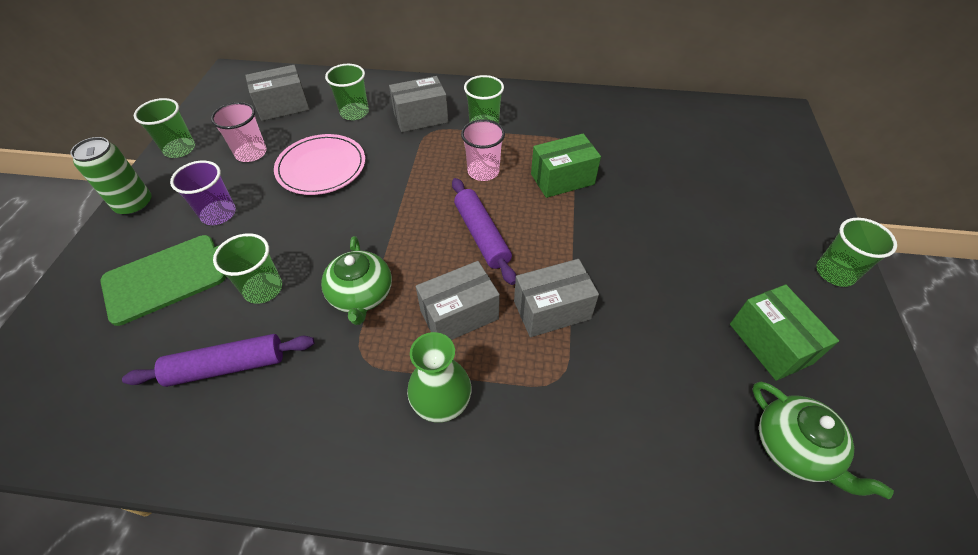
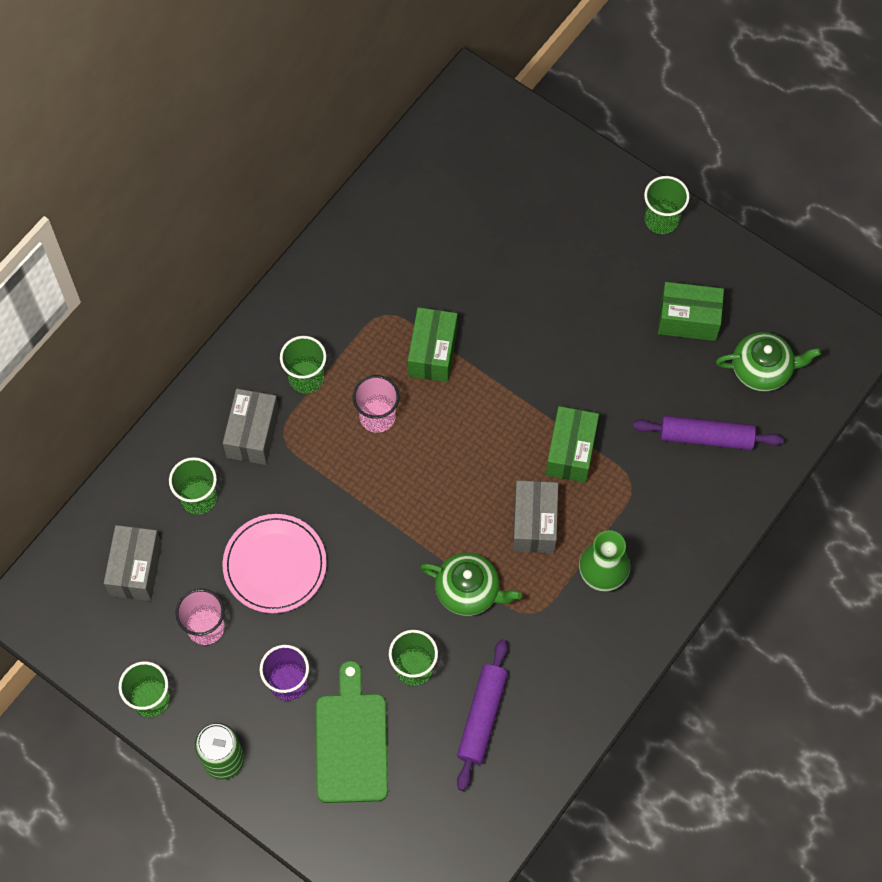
camera: 60 degrees left, 15 degrees up
(482, 235) = (460, 462): purple rolling pin -> purple rolling pin (706, 437)
(552, 310) = (570, 451): grey box -> green box

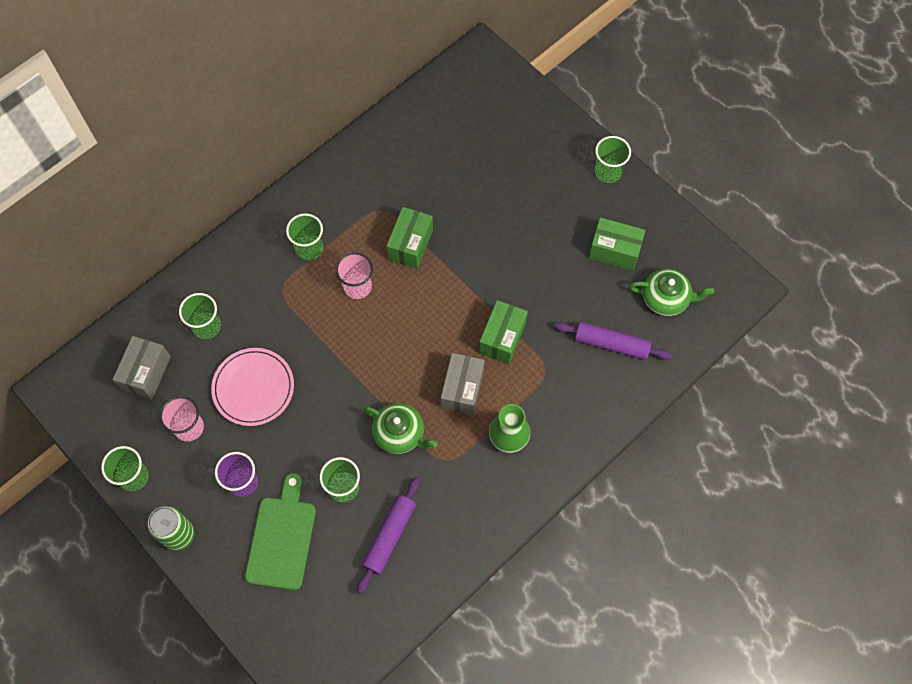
camera: 10 degrees right, 0 degrees up
(253, 434) = (259, 284): grey box -> none

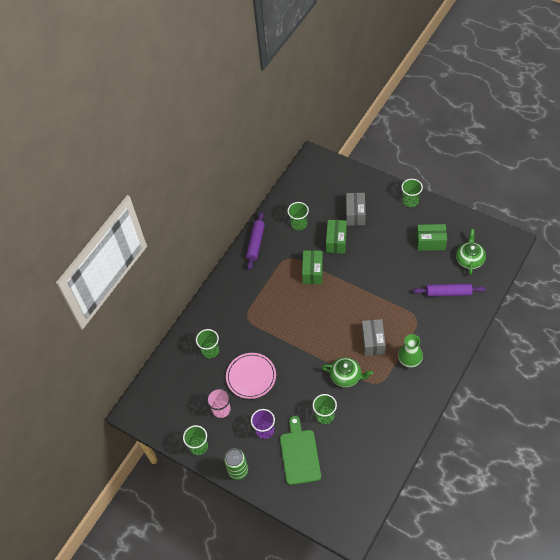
camera: 10 degrees left, 10 degrees down
(146, 373) = (184, 387): grey box -> grey box (355, 214)
(309, 248) = (254, 290): green cup -> green cup (299, 224)
(357, 286) = (290, 303): pink cup -> none
(389, 536) = (362, 434): purple rolling pin -> purple rolling pin (256, 243)
(502, 338) = (385, 307): green box -> green box (336, 241)
(666, 298) = (469, 259): green teapot -> green teapot turned 75 degrees counterclockwise

